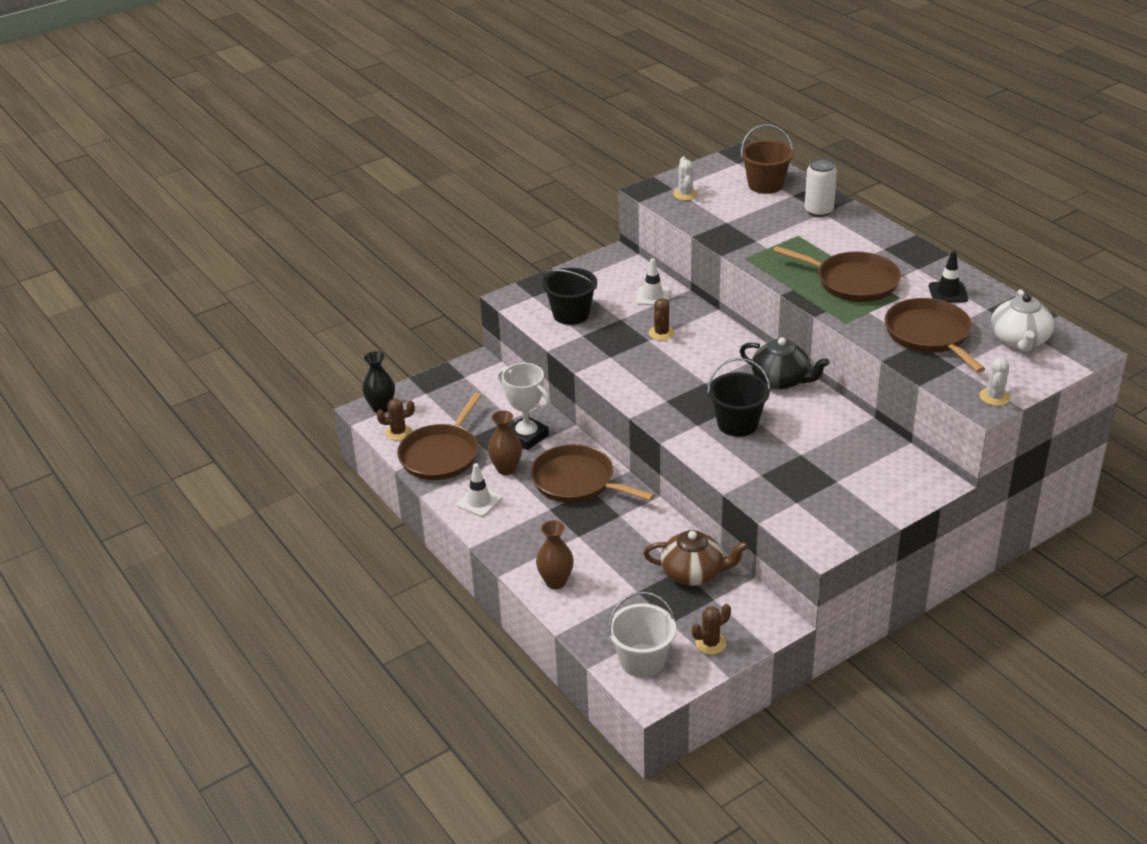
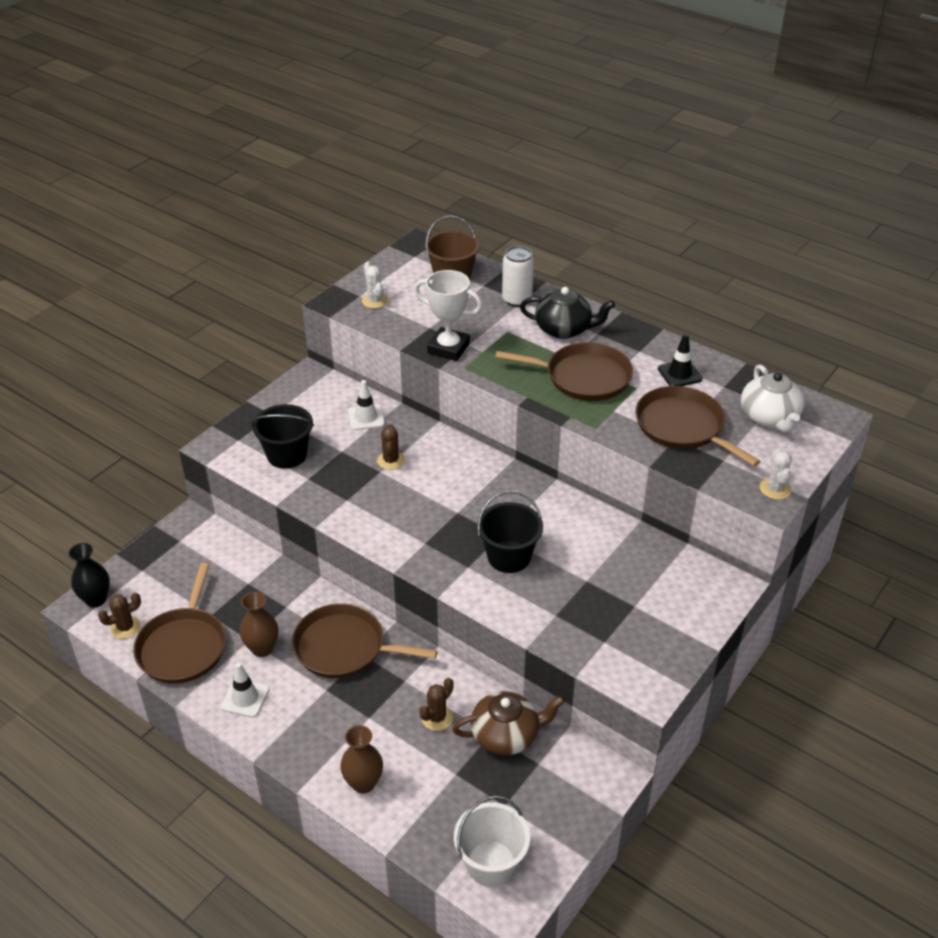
camera: 20 degrees left, 5 degrees up
(527, 436) = (272, 602): white trophy -> white trophy (448, 348)
(710, 643) = (554, 821): brown cactus -> brown cactus (437, 718)
(781, 380) = (533, 494): black teapot -> black teapot (564, 329)

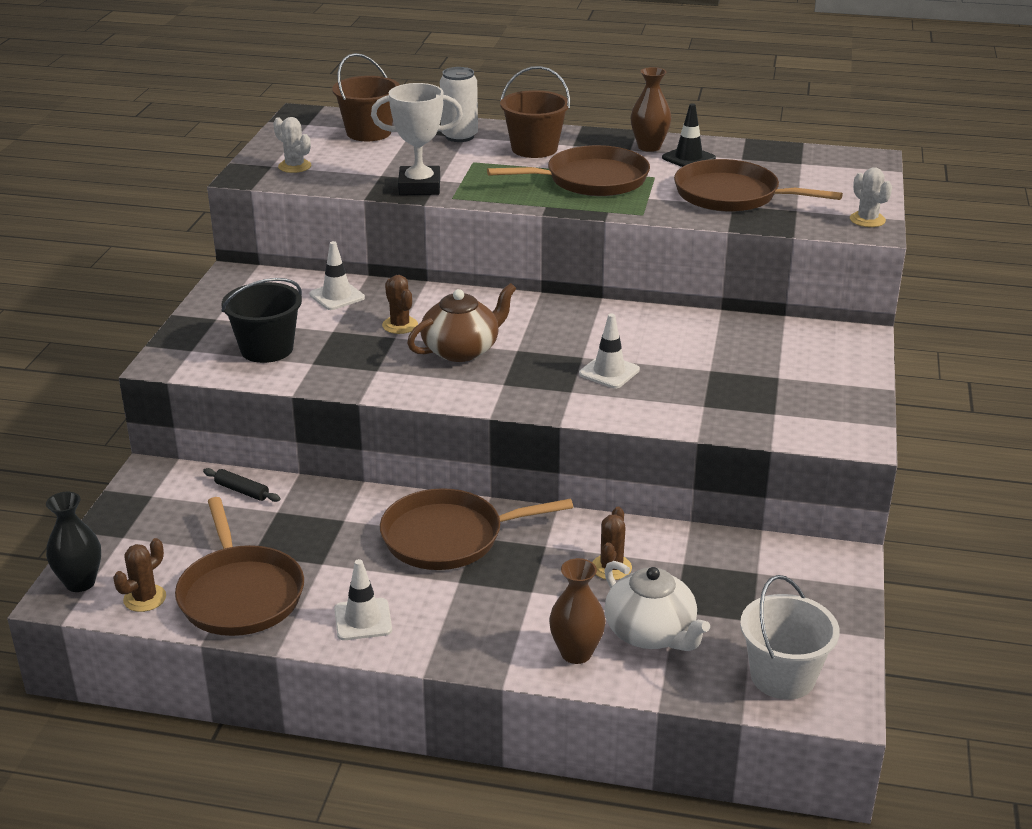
camera: 25 degrees left, 10 degrees down
(237, 557) = (242, 491): none -> black rolling pin
(262, 648) = (346, 567): brown vase -> brown vase (649, 147)
(506, 735) = (701, 559): brown teapot -> brown teapot (462, 350)
(509, 557) = (609, 372): black bucket -> white traffic cone
(564, 329) = (534, 149): black teapot -> brown bucket
(769, 417) = (809, 171): white teapot -> white teapot (651, 633)

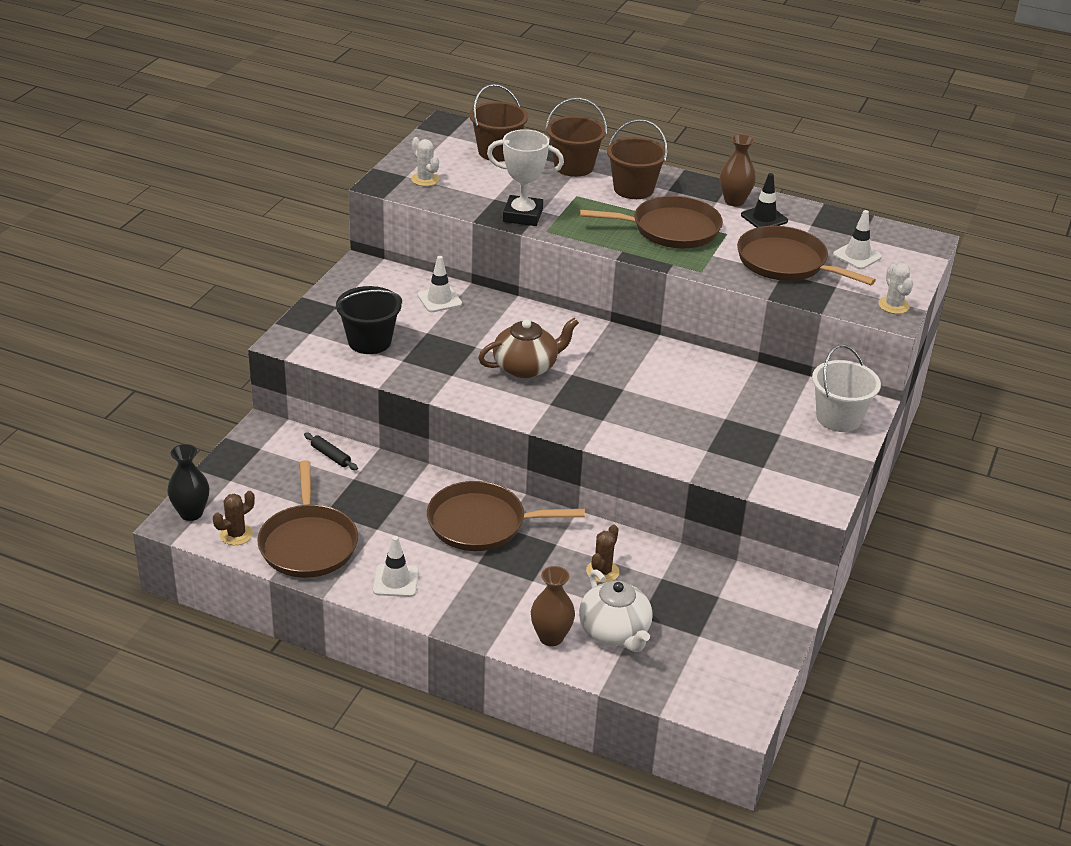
camera: 10 degrees right, 5 degrees up
(400, 325) = (483, 335): brown cactus -> none
(459, 136) = (573, 167): white can -> brown bucket
(609, 372) = (640, 407): white traffic cone -> white traffic cone (857, 256)
(782, 677) = (705, 685): white bucket -> white bucket (838, 418)

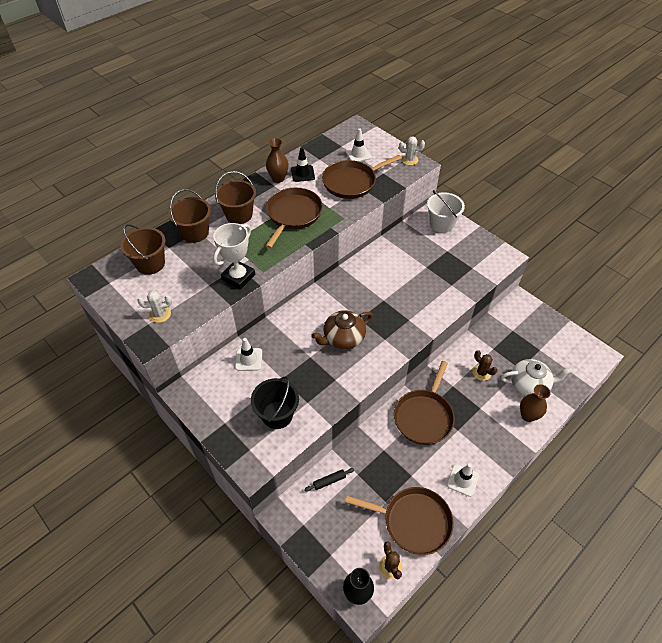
camera: 65 degrees left, 15 degrees up
(526, 367) = (343, 338): brown teapot -> brown teapot turned 120 degrees counterclockwise

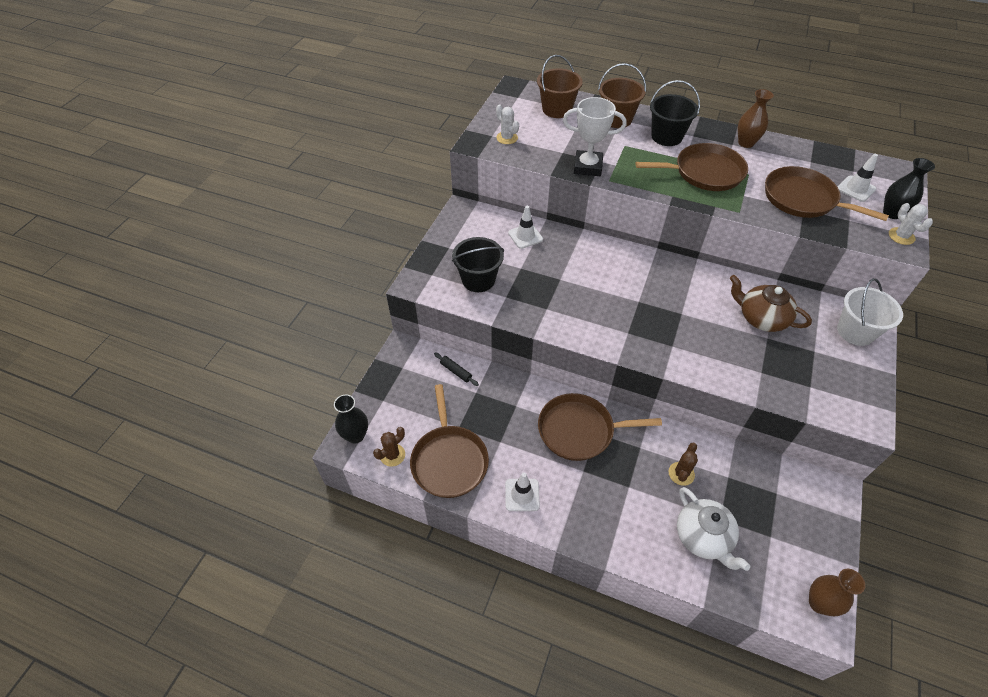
camera: 65 degrees right, 0 degrees up
(239, 215) = (666, 137): brown bucket -> black bucket
(302, 173) = (773, 157): black traffic cone -> none
(343, 338) = (602, 297): brown teapot -> brown teapot (761, 318)
(388, 152) = (891, 213): none -> black vase
(528, 415) = (654, 547): brown vase -> brown vase (819, 603)

